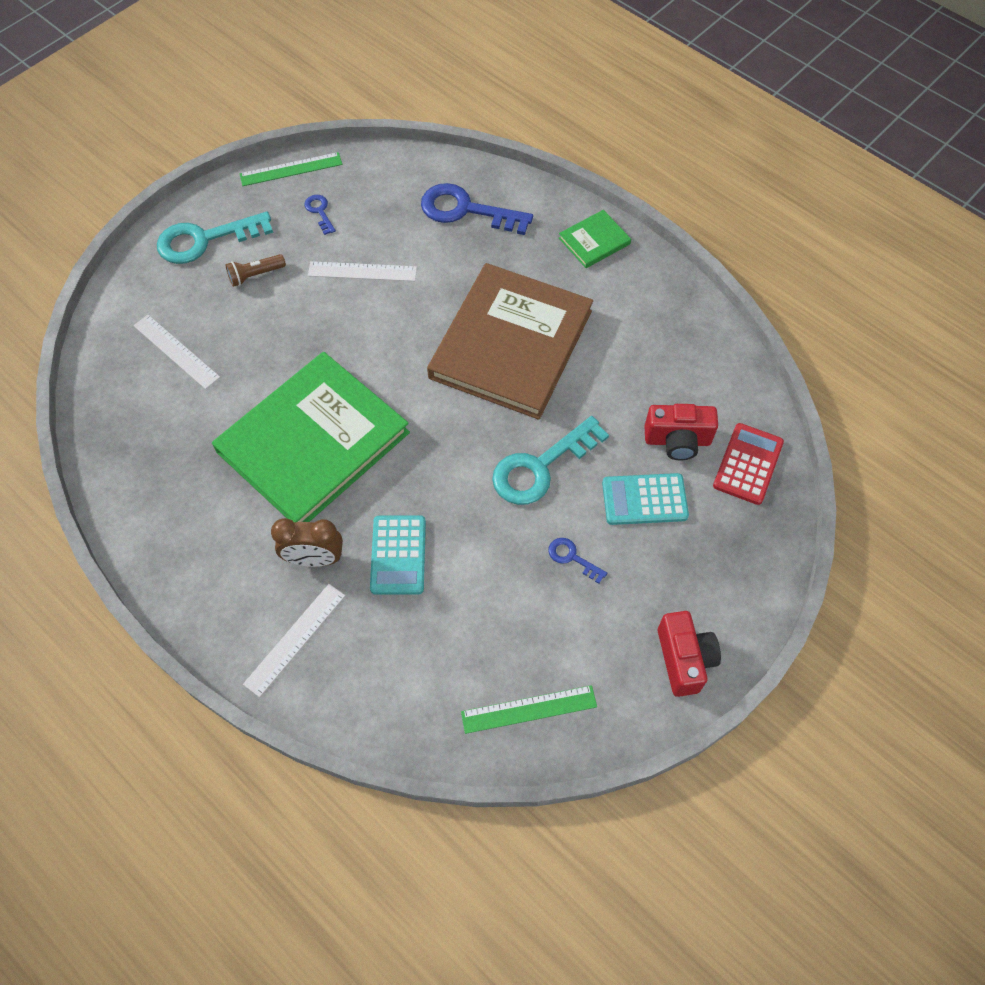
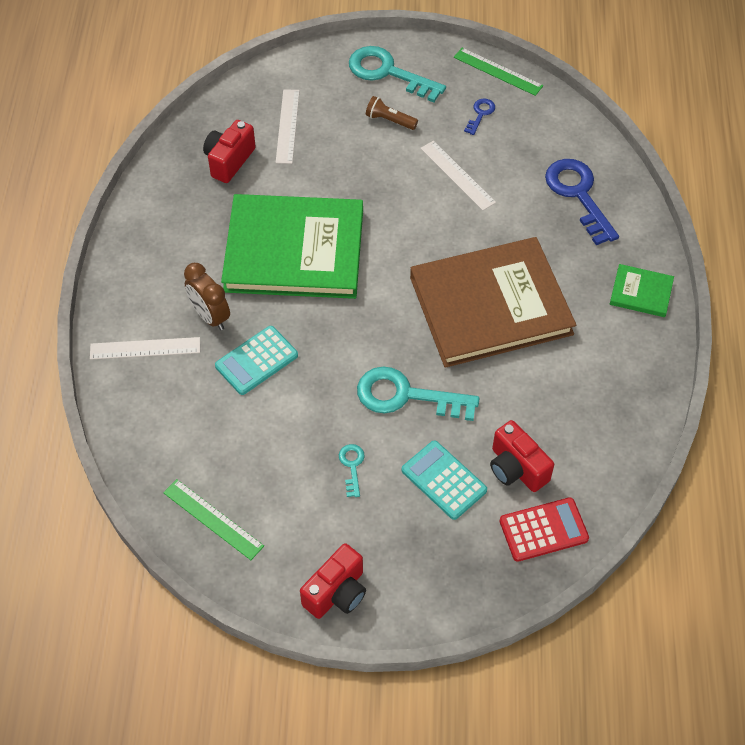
camera: 50 degrees right, 5 degrees down
(162, 422) = (229, 161): none -> red camera
(572, 558) = (352, 466): blue key -> turquoise key

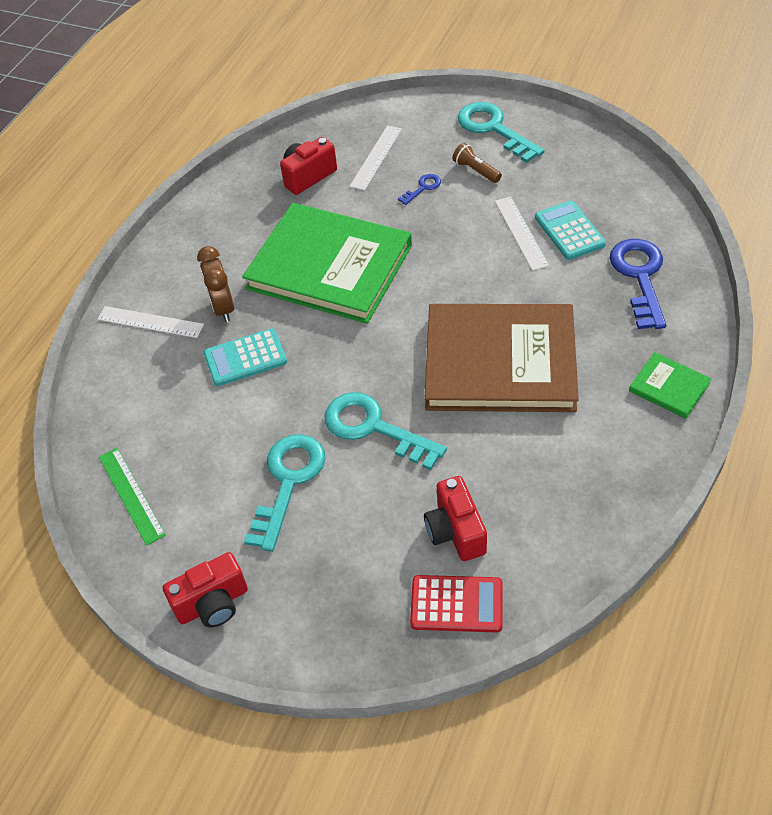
camera: 25 degrees right, 5 degrees down
(352, 466) = (288, 482): turquoise key -> turquoise key, size x2.13
(444, 480) = (373, 522): turquoise calculator -> turquoise calculator (569, 231)
(480, 114) = (569, 182): blue key -> blue key (423, 188)
(498, 71) = (604, 147): green ruler -> none

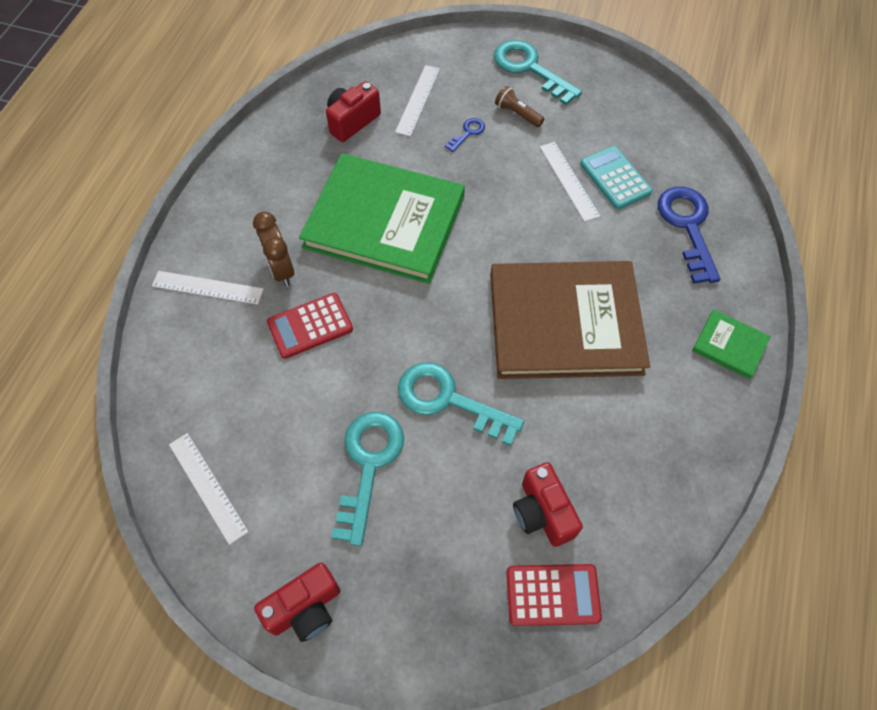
camera: 10 degrees left, 10 degrees up
(131, 495) = (207, 487): green ruler -> white ruler
(245, 358) = (310, 326): turquoise calculator -> red calculator

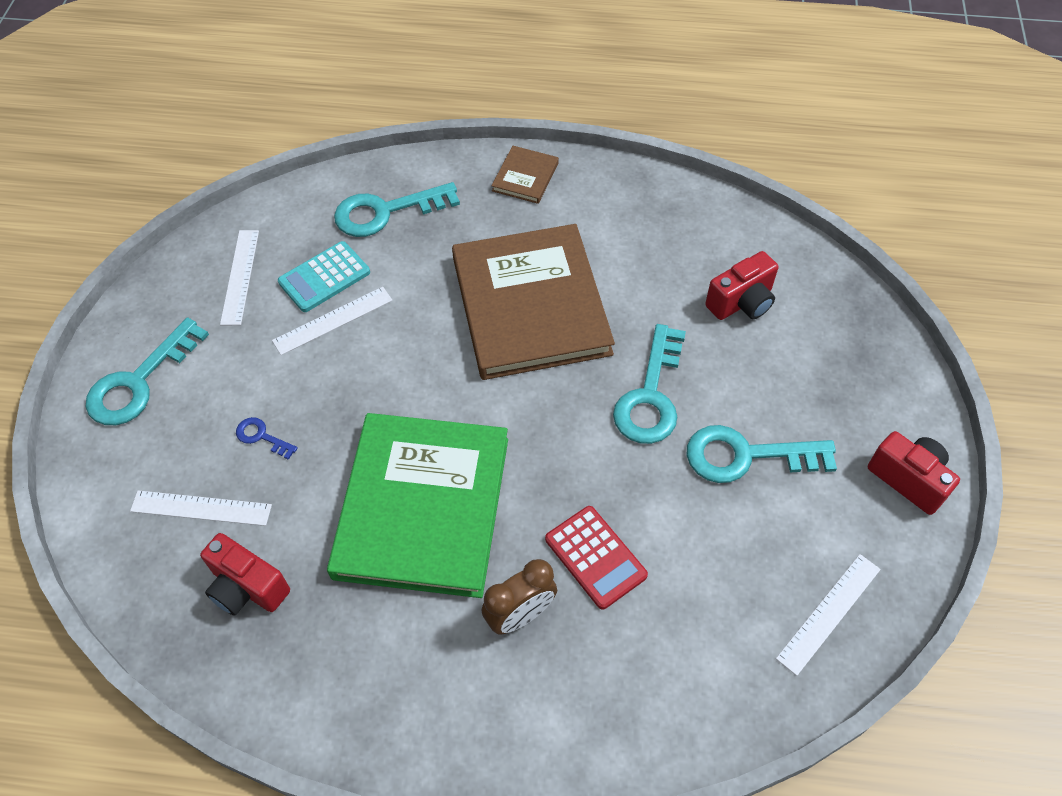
camera: 100 degrees left, 5 degrees down
(207, 287) = (568, 704): white ruler -> white ruler (240, 276)
(517, 114) = (224, 385): brown flashlight -> none
(552, 595) = (812, 287): red calculator -> none
(687, 226) = (386, 212): blue key -> turquoise key
(729, 345) = (525, 177): green book -> brown book

